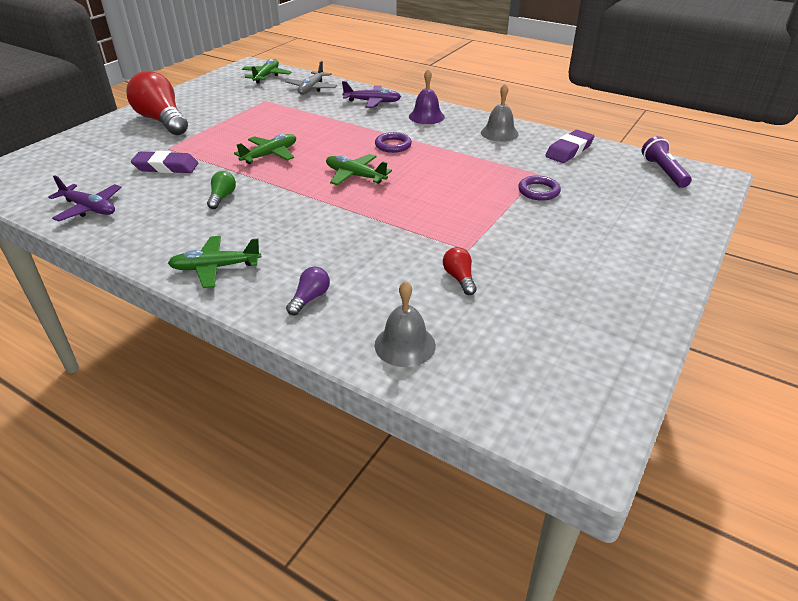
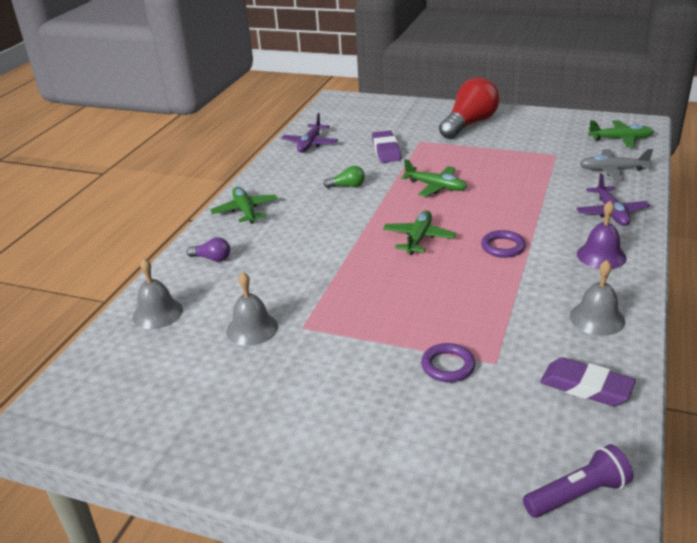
camera: 80 degrees right, 5 degrees down
(459, 278) = (252, 328): red light bulb -> grey bell

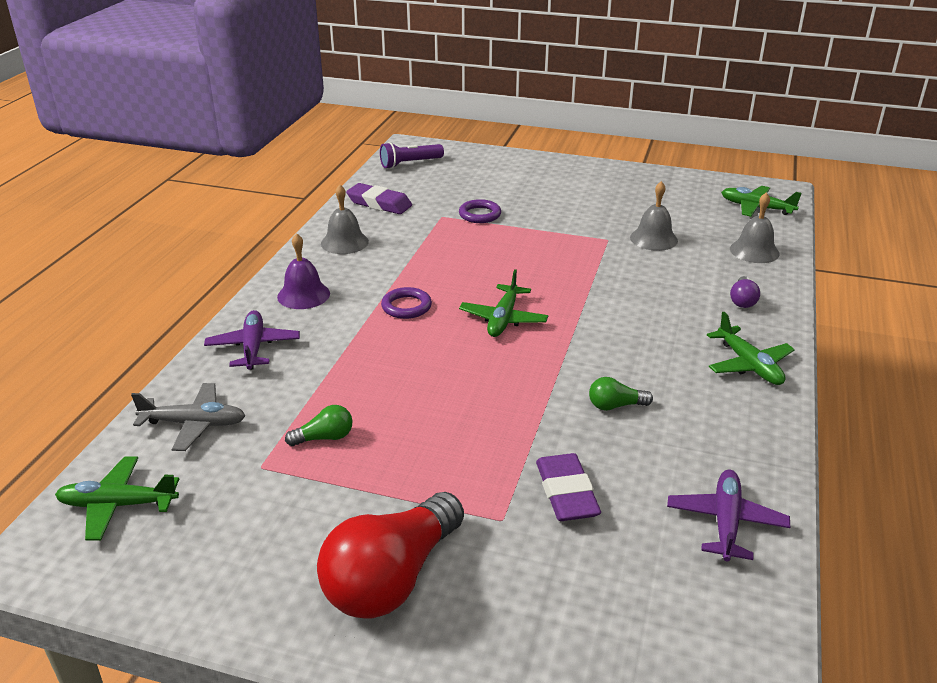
camera: 175 degrees right, 0 degrees up
(212, 258) = (742, 300): purple light bulb -> purple light bulb turned 90 degrees counterclockwise
(436, 187) = (477, 399): green plane -> green plane (756, 208)
(526, 166) = (324, 438): none -> green light bulb

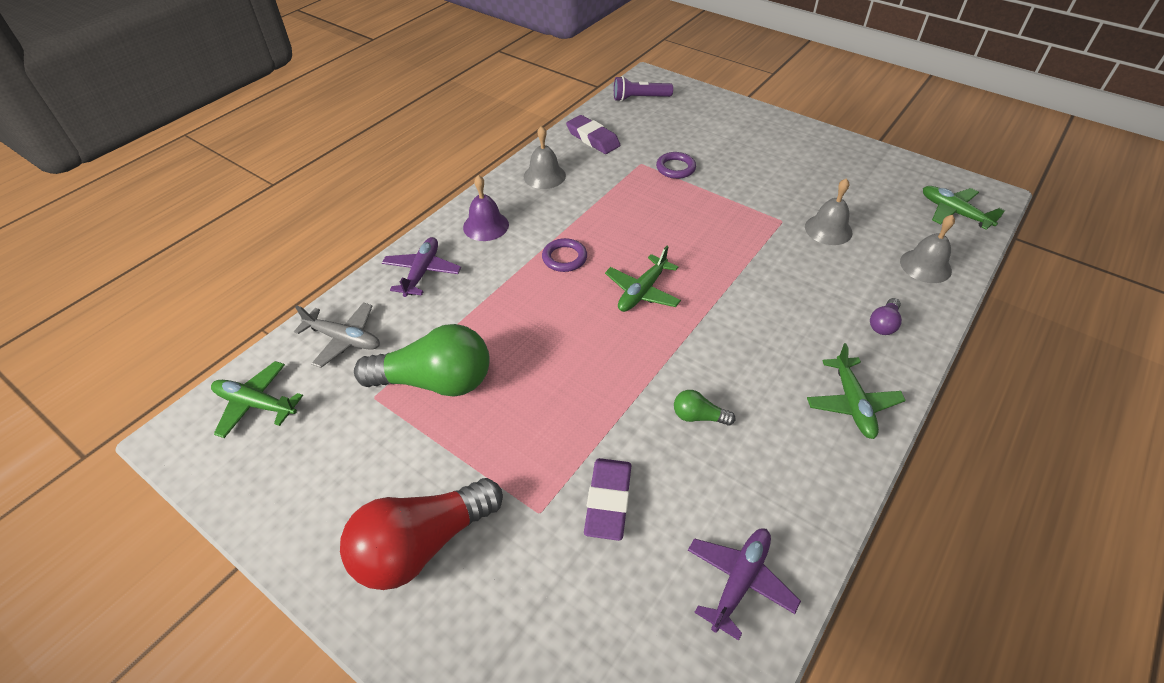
camera: 20 degrees right, 15 degrees up
(324, 438) = (435, 381): green light bulb -> green light bulb, size x2.29

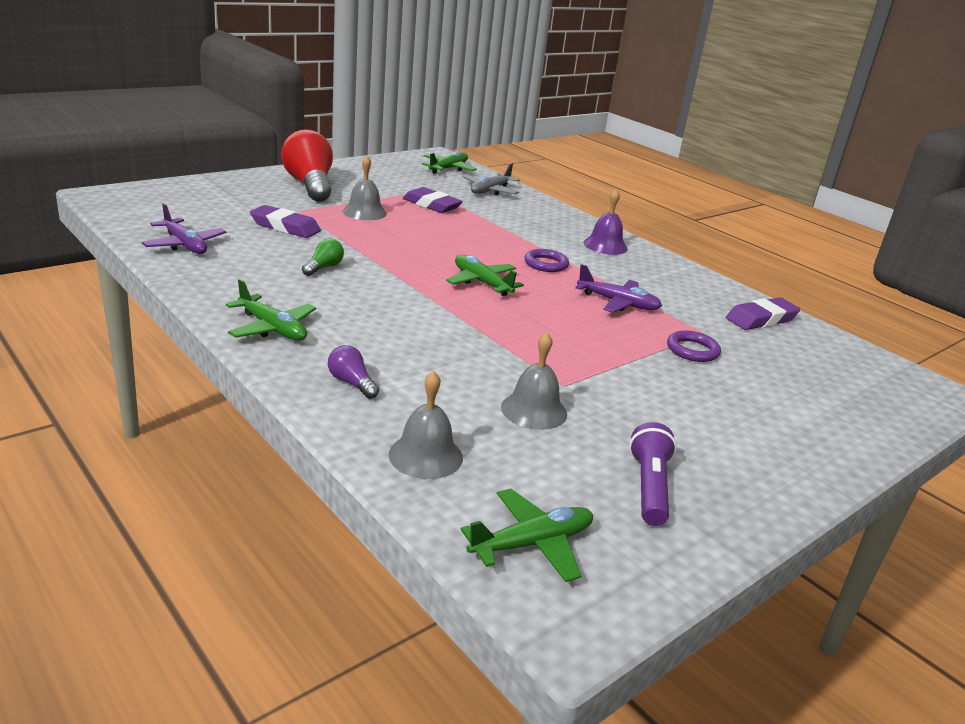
camera: 100 degrees right, 20 degrees down
(422, 272) = (551, 218): purple plane -> purple plane (618, 303)
(435, 381) = (431, 205): green light bulb -> purple eraser
(544, 176) = (683, 281): grey bell -> grey bell (364, 212)
(639, 98) = (874, 371): purple flashlight -> purple flashlight (649, 487)
(852, 403) = (272, 328): green plane -> green plane turned 150 degrees counterclockwise

